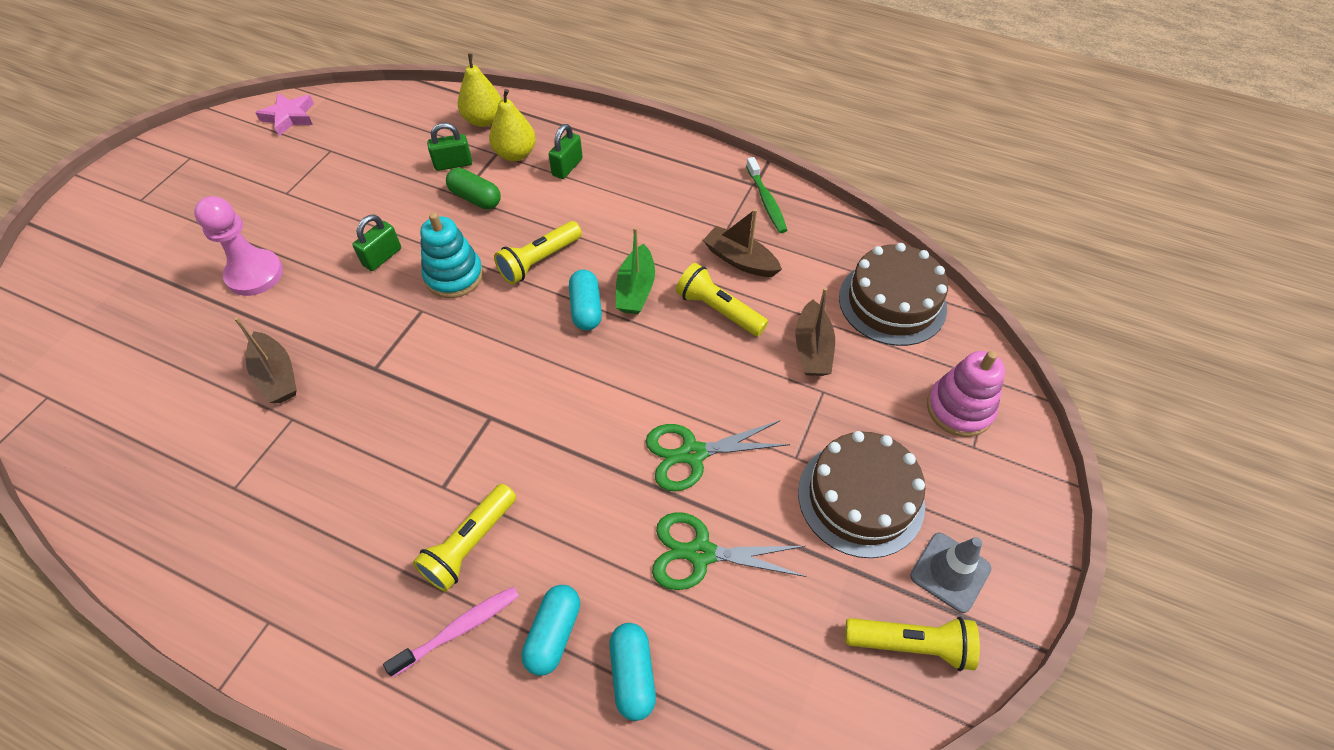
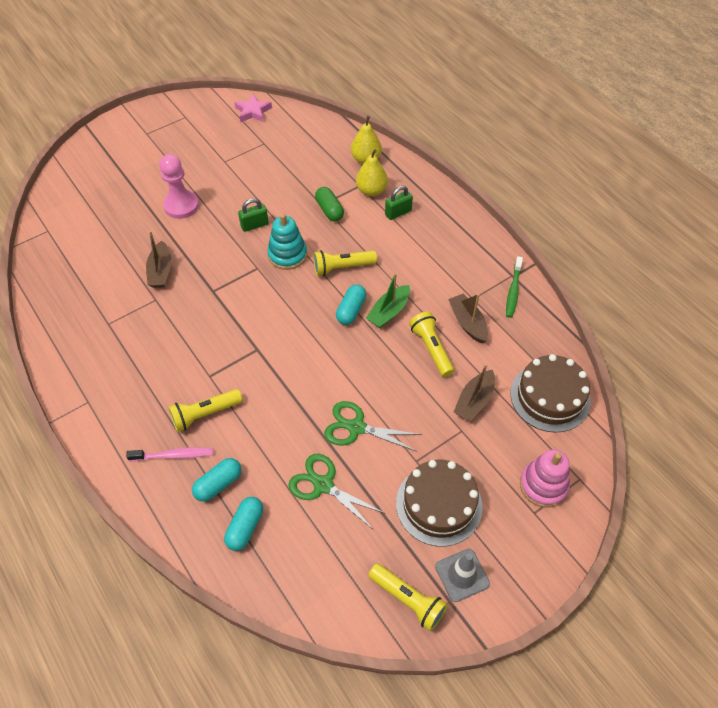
camera: 30 degrees right, 0 degrees up
(453, 164) = (330, 182): green padlock -> none

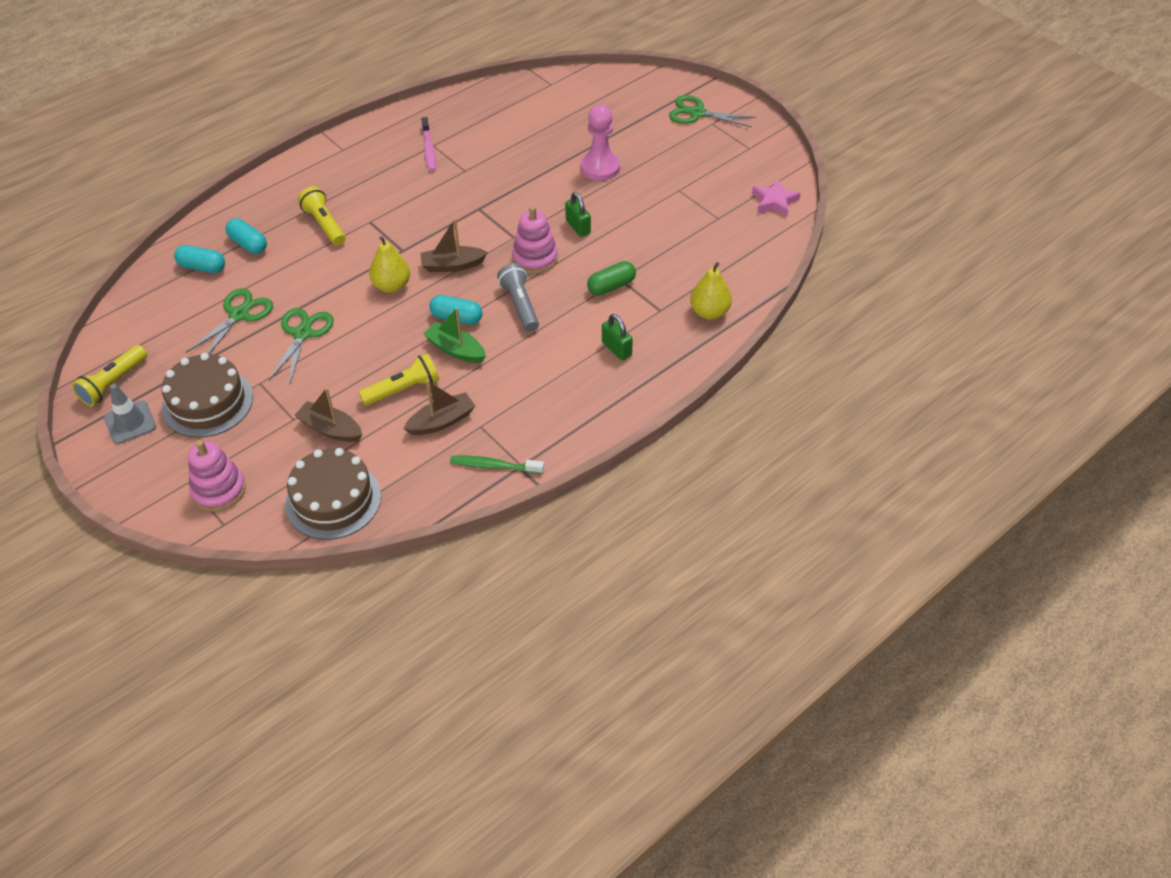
camera: 85 degrees right, 5 degrees down
(130, 140) = (697, 113): none -> green scissors
(161, 271) = (502, 168): brown boat -> brown boat (452, 265)
(174, 455) = (281, 211): pink toothbrush -> pink toothbrush (429, 149)
(287, 255) = (535, 258): turquoise stacking toy -> pink stacking toy
(342, 267) = (520, 305): yellow flashlight -> grey flashlight
(371, 190) = (652, 321): yellow pear -> yellow pear (392, 286)

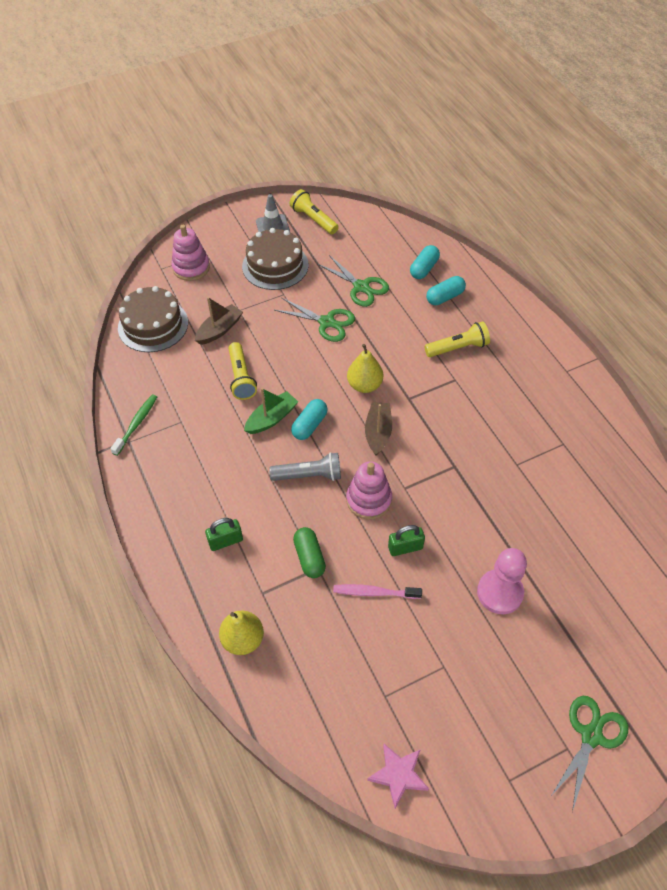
camera: 105 degrees right, 5 degrees up
(429, 149) = (556, 439): pink toothbrush -> pink toothbrush (374, 592)
(441, 421) = (197, 397): brown boat -> none

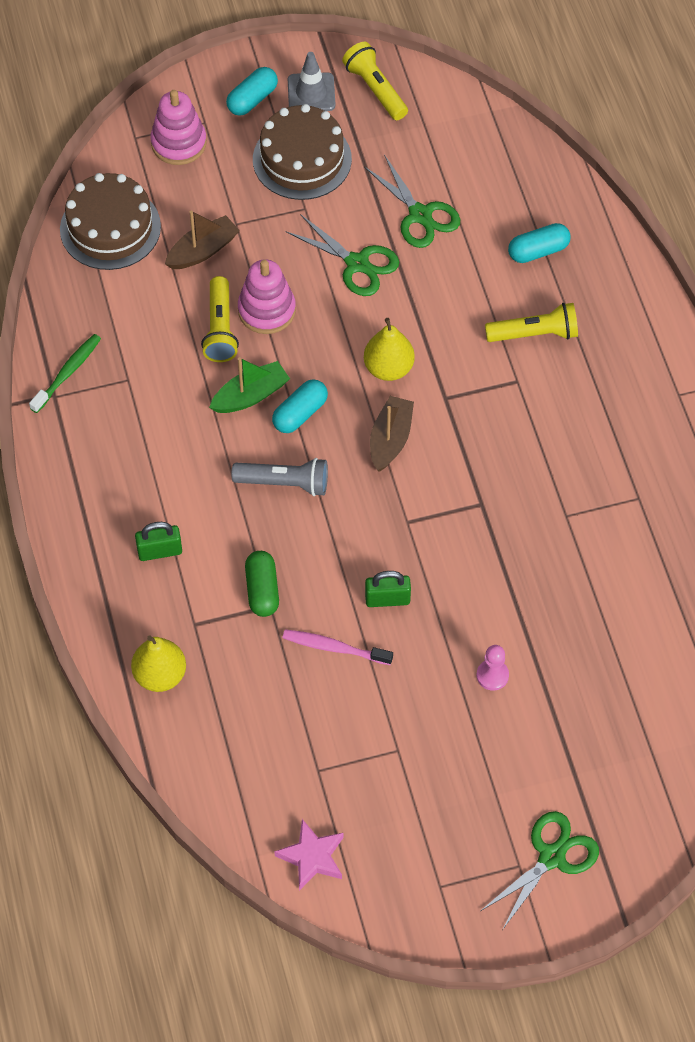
camera: 10 degrees right, 5 degrees up
(369, 500) = (355, 529): pink stacking toy -> pink stacking toy (266, 310)
(424, 268) = (520, 199): turquoise capsule -> turquoise capsule (252, 99)
(500, 592) = (492, 675): pink pawn -> pink pawn, size x0.55

